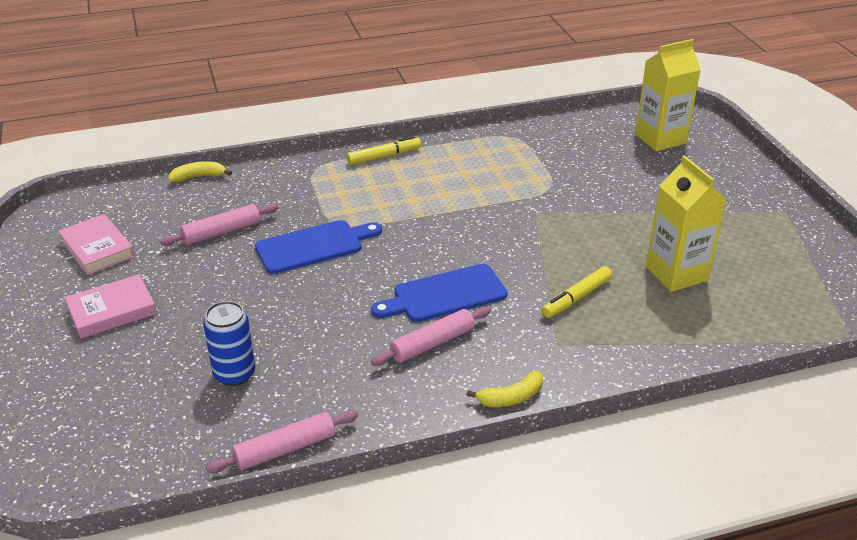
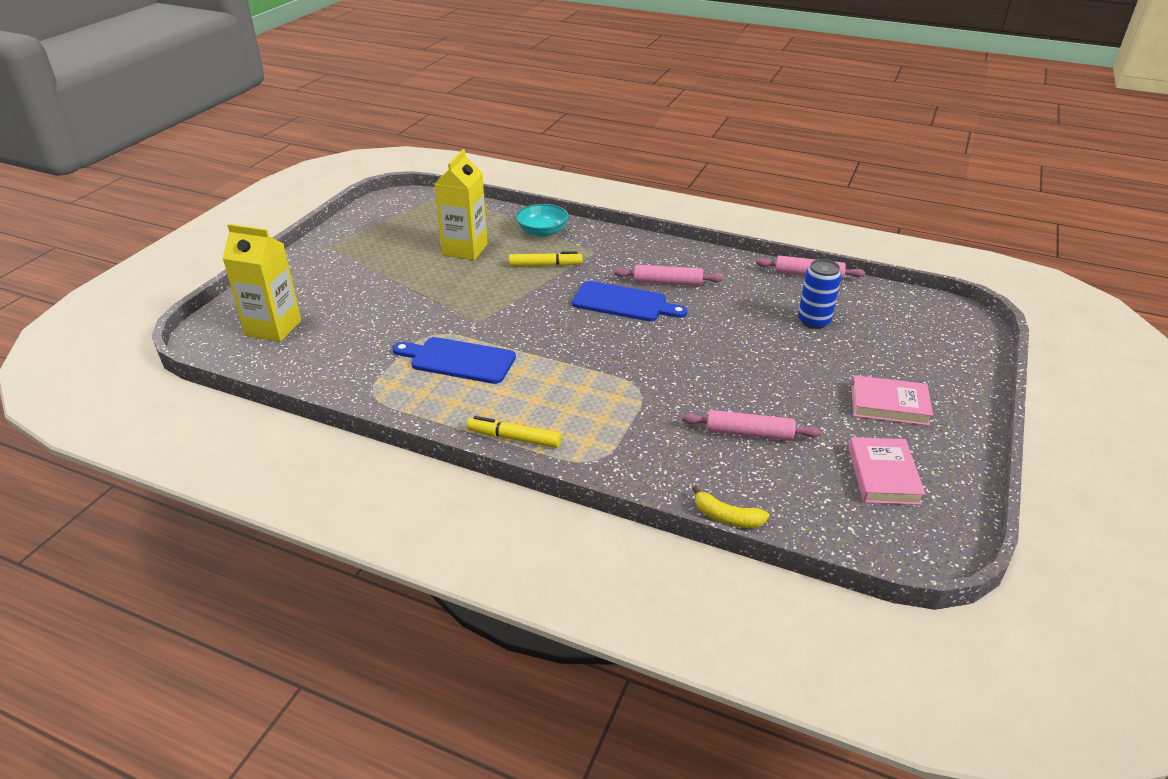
camera: 140 degrees left, 0 degrees up
(313, 246) = (679, 380): blue cutting board -> blue cutting board (458, 360)
(511, 398) = (656, 244): yellow banana -> none
(652, 342) = (542, 231): none -> turquoise bowl

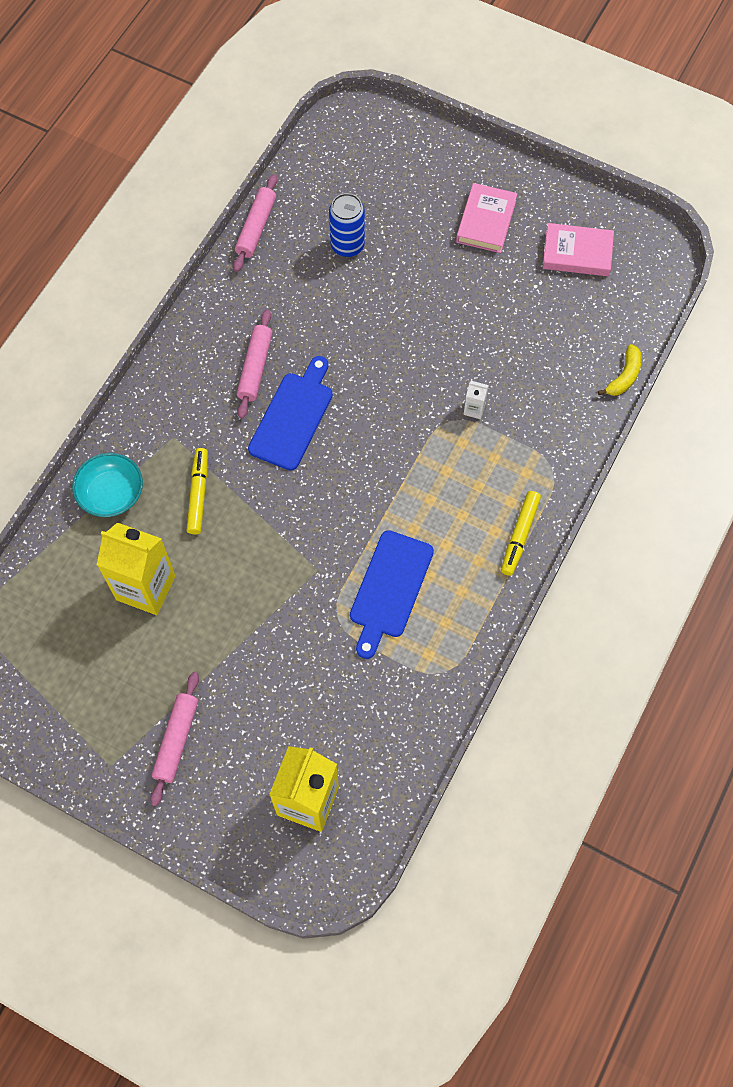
camera: 85 degrees left, 30 degrees up
(655, 403) = (474, 409): none -> white carton
(749, 433) = (520, 339): pink rolling pin -> pink rolling pin (177, 740)

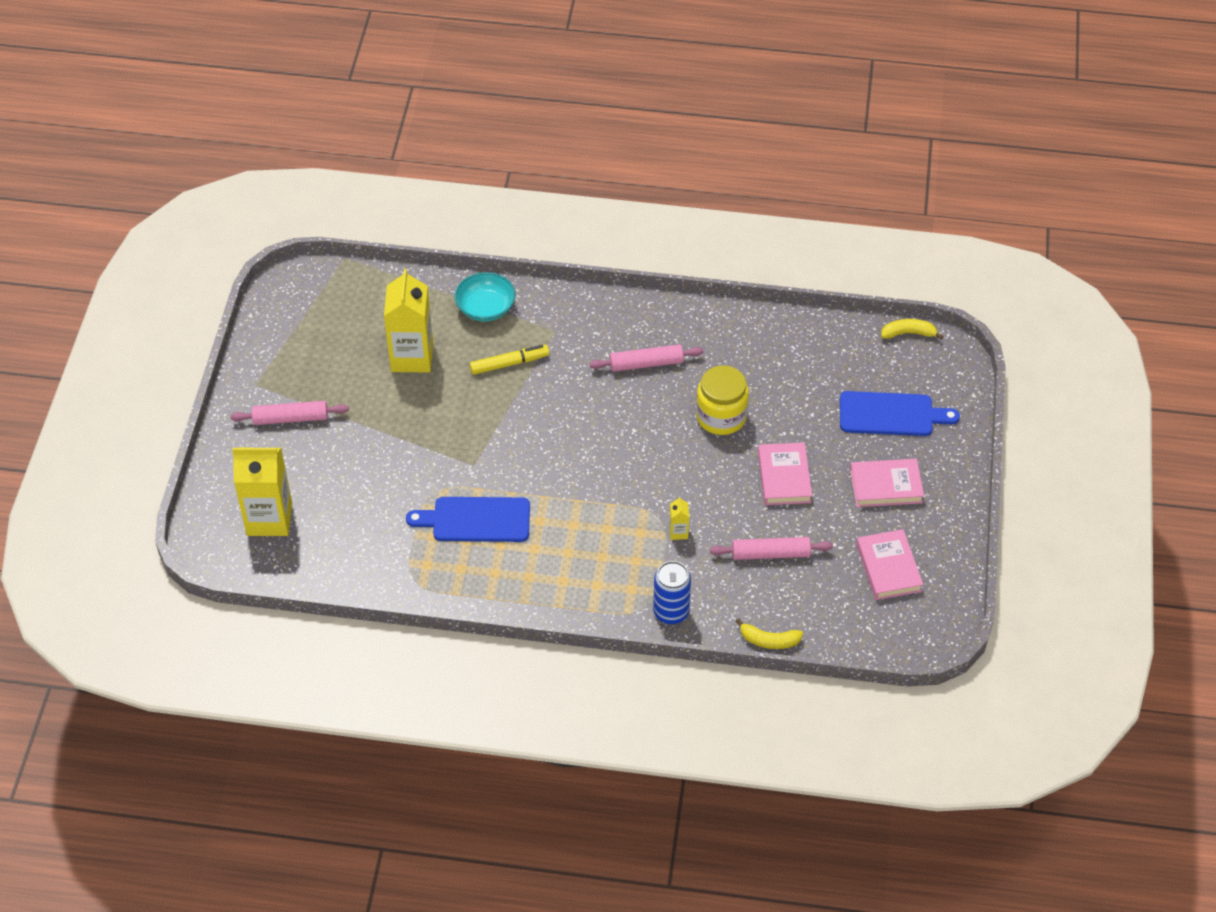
camera: 70 degrees right, 15 degrees down
(256, 228) = (787, 320): pink rolling pin -> pink rolling pin (770, 553)
(293, 417) = (610, 404): blue cutting board -> blue cutting board (891, 414)
(317, 137) = (908, 333): none -> yellow banana
(347, 245) = (803, 390): blue can -> blue can (671, 612)
(350, 325) = (721, 416): none -> yellow jar
(443, 298) = (784, 477): none -> pink book
(474, 409) = (678, 532): white carton -> yellow carton
(519, 535) = (566, 601): yellow marker -> none

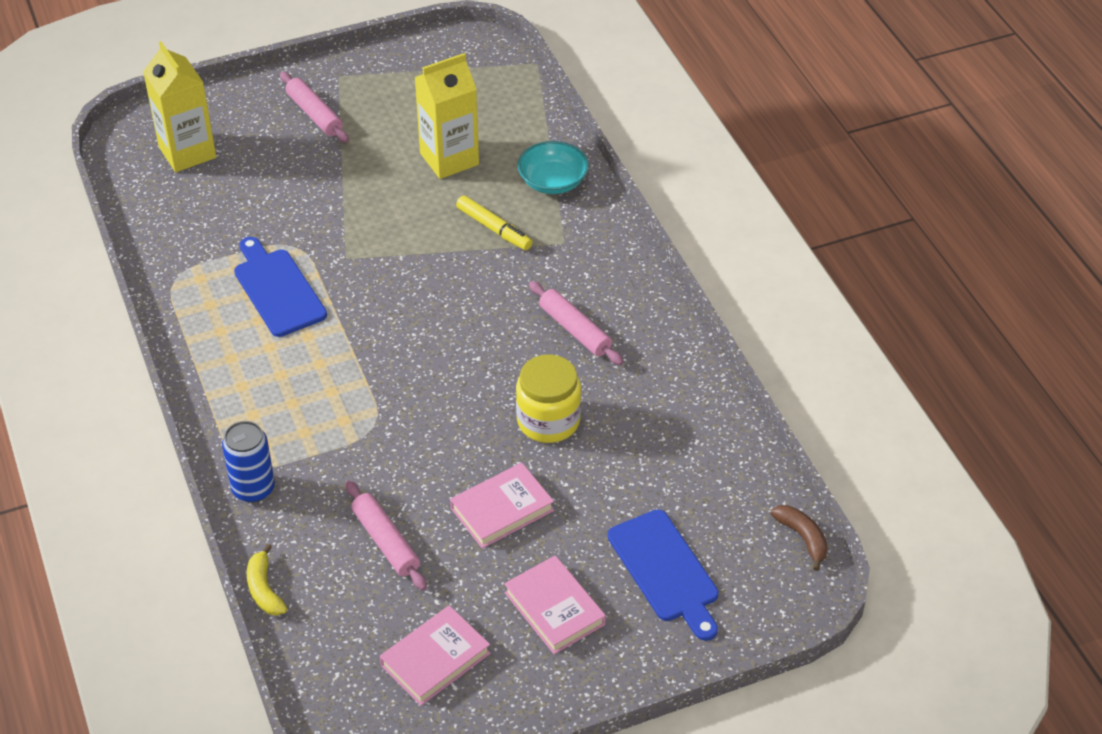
camera: 60 degrees right, 5 degrees down
(678, 532) = (364, 451): yellow carton -> none
(908, 333) = (803, 538): yellow banana -> brown banana

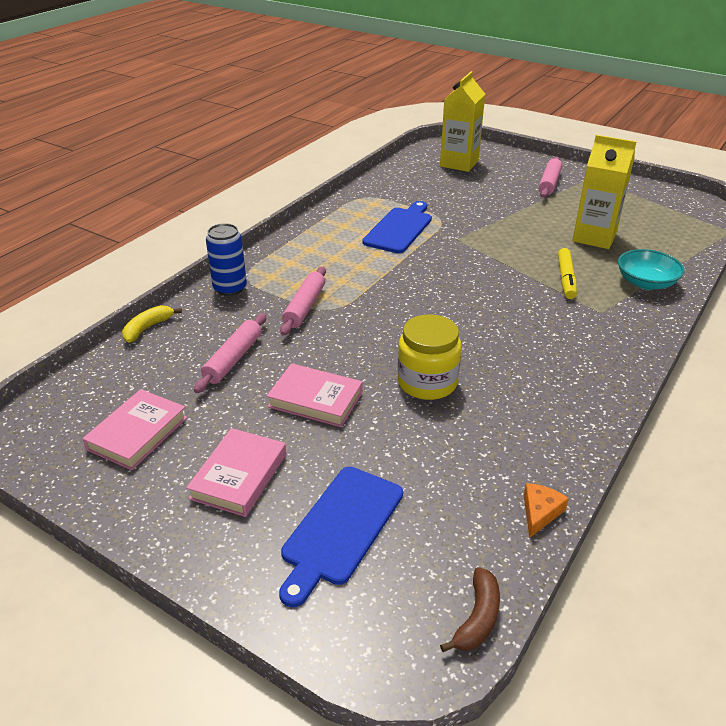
camera: 55 degrees right, 10 degrees down
(435, 659) = (137, 433): pink book -> pink book turned 75 degrees counterclockwise
(575, 330) = (530, 354): pink rolling pin -> pink rolling pin (305, 307)
(745, 445) = (540, 512): none -> orange cheese

